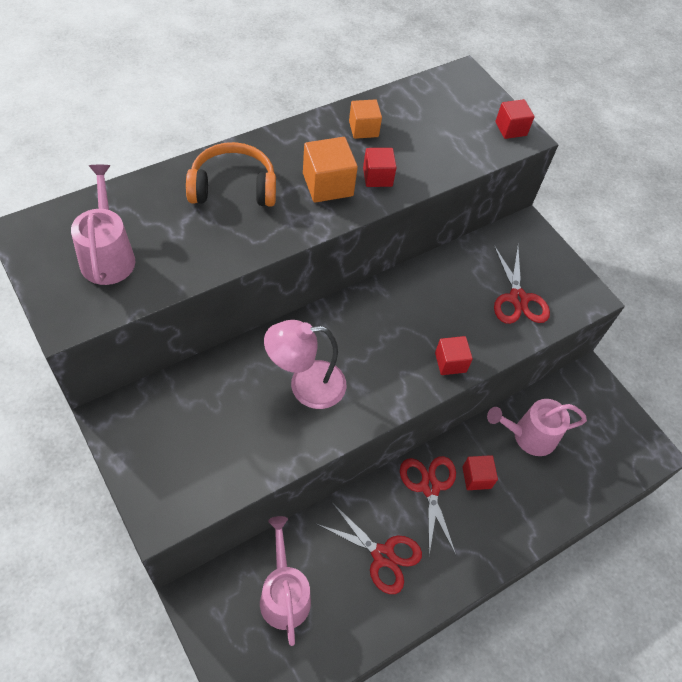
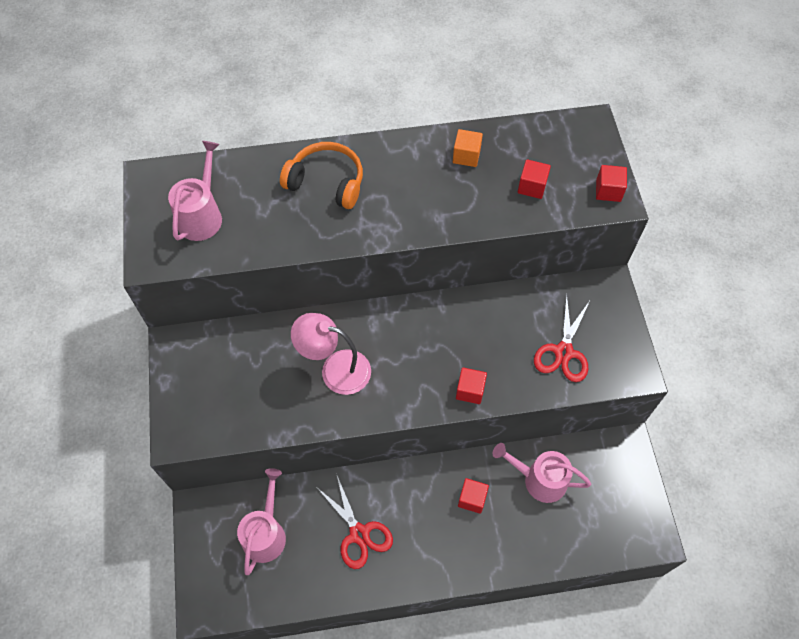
camera: 30 degrees right, 5 degrees up
(327, 184) = (408, 201): orange cube -> none
(377, 177) = (456, 206): red cube -> red cube (532, 186)
(430, 487) = (426, 492): red scissors -> none

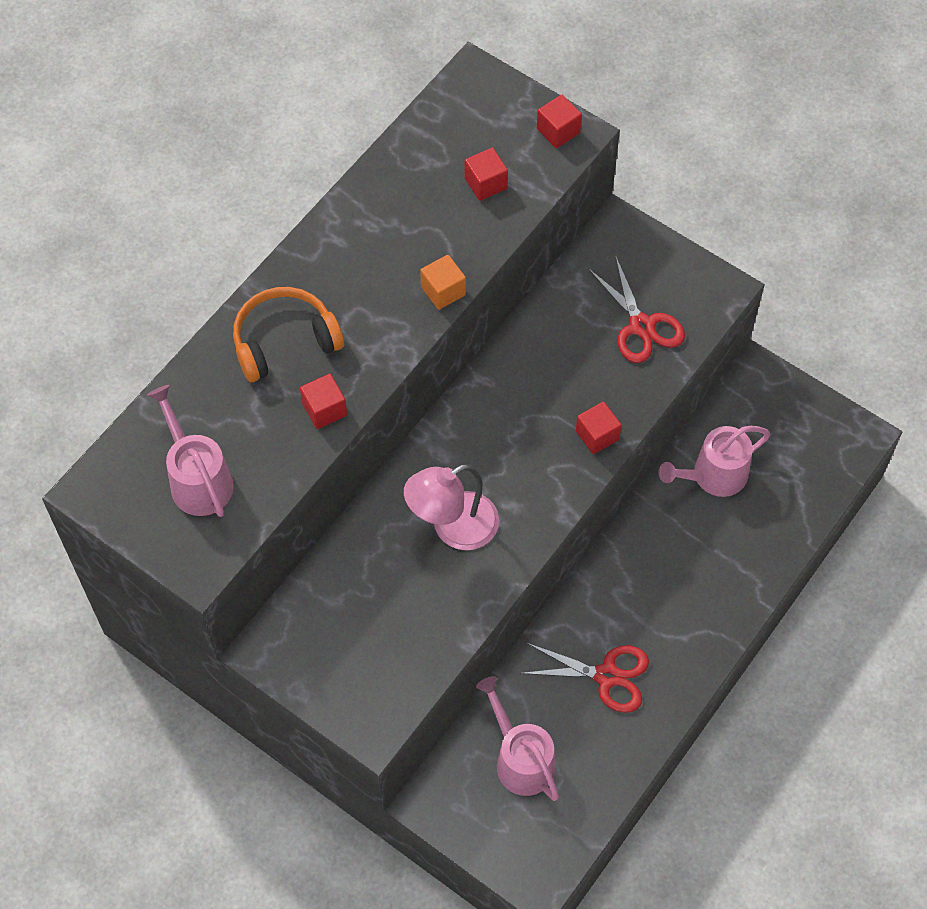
camera: 45 degrees left, 0 degrees up
(466, 156) = (391, 203): orange cube -> orange cube (443, 291)
(472, 499) = (673, 548): red cube -> red cube (324, 409)

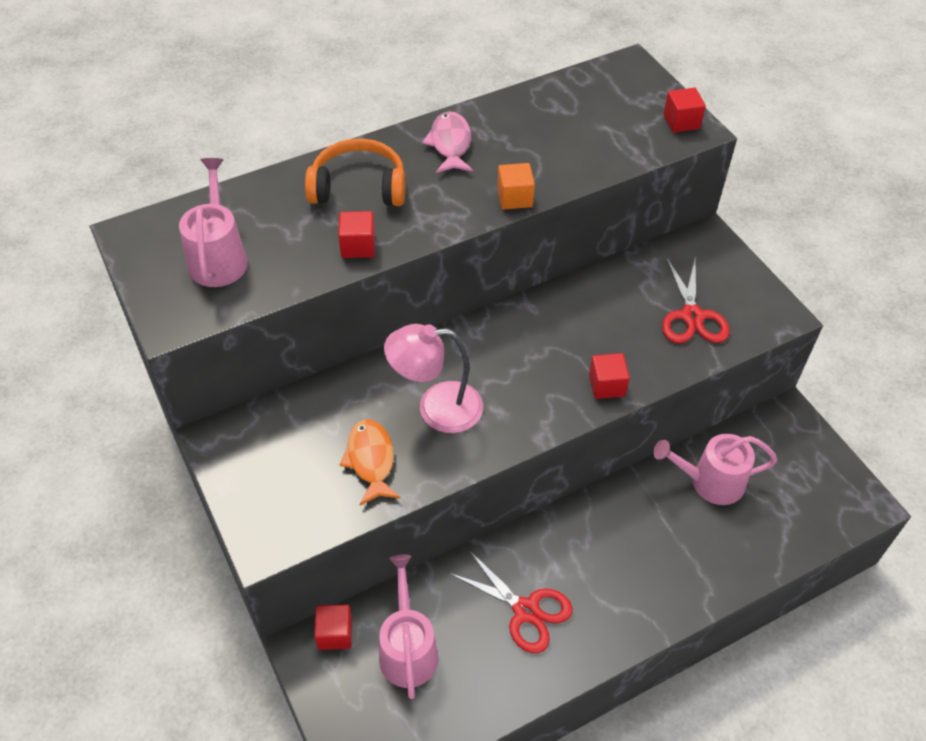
camera: 25 degrees right, 10 degrees down
(346, 251) = (450, 144): none -> pink fish
(422, 607) = (371, 460): none -> orange fish
(485, 183) = (597, 137): red cube -> red cube (335, 633)

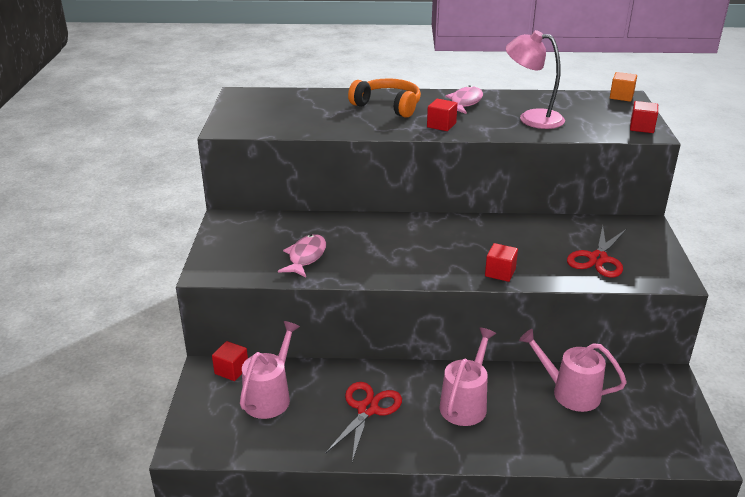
camera: 30 degrees right, 20 degrees down
(218, 258) = (277, 112): pink watering can -> pink watering can (465, 404)
(358, 246) = (362, 127): red cube -> red cube (441, 125)
(371, 460) = (306, 257): orange fish -> pink fish
(436, 408) = (370, 247): pink lamp -> pink lamp (532, 118)
(514, 198) = (485, 132): orange cube -> orange cube (621, 96)
(526, 610) = (367, 409): red scissors -> red scissors turned 135 degrees counterclockwise

